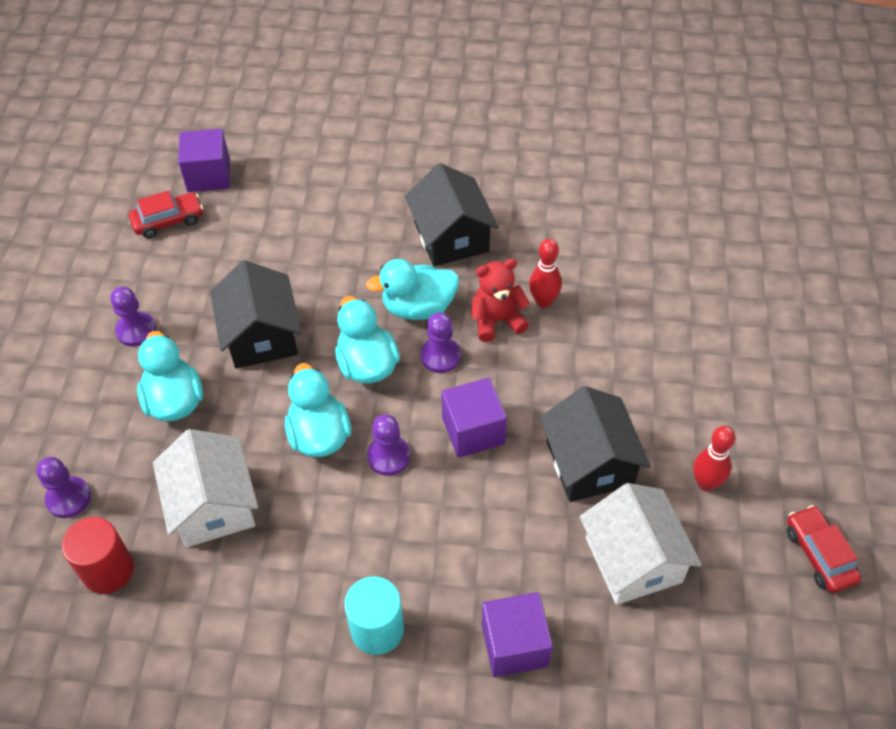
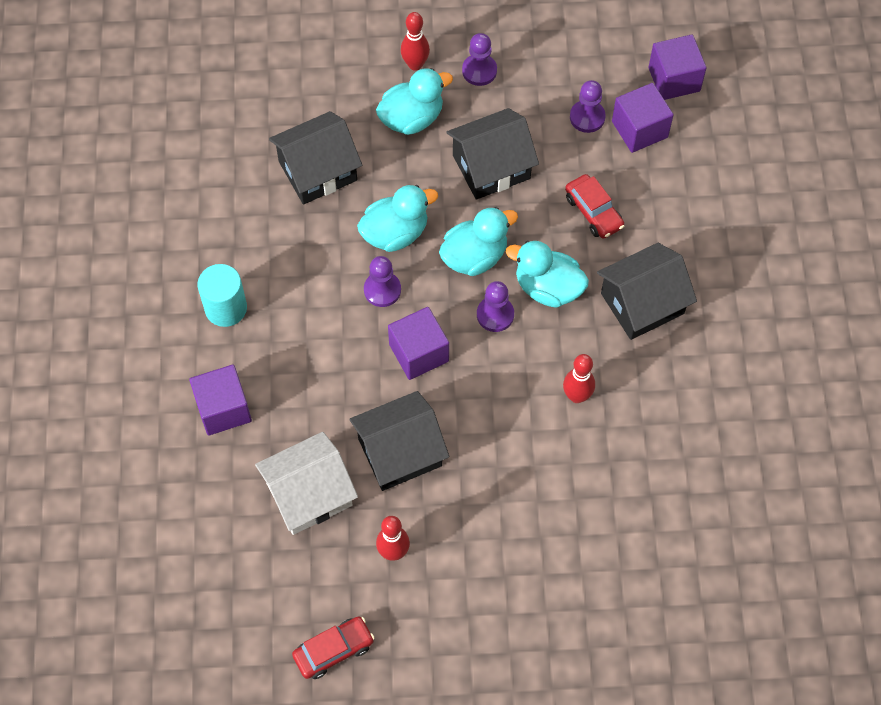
camera: 80 degrees right, 10 degrees up
(68, 498) = (310, 70): purple pawn -> purple pawn (587, 117)
(103, 389) = (415, 64): none -> red bowling pin
(108, 570) = (253, 115): red cylinder -> none
(168, 221) = (609, 61): red car -> red car (593, 212)
(213, 505) = (317, 171): white house -> black house
(256, 209) = (639, 129): none -> purple cube
(418, 308) = (548, 288): turquoise duck -> turquoise duck turned 45 degrees counterclockwise
(497, 321) = (545, 357): red teddy bear -> none

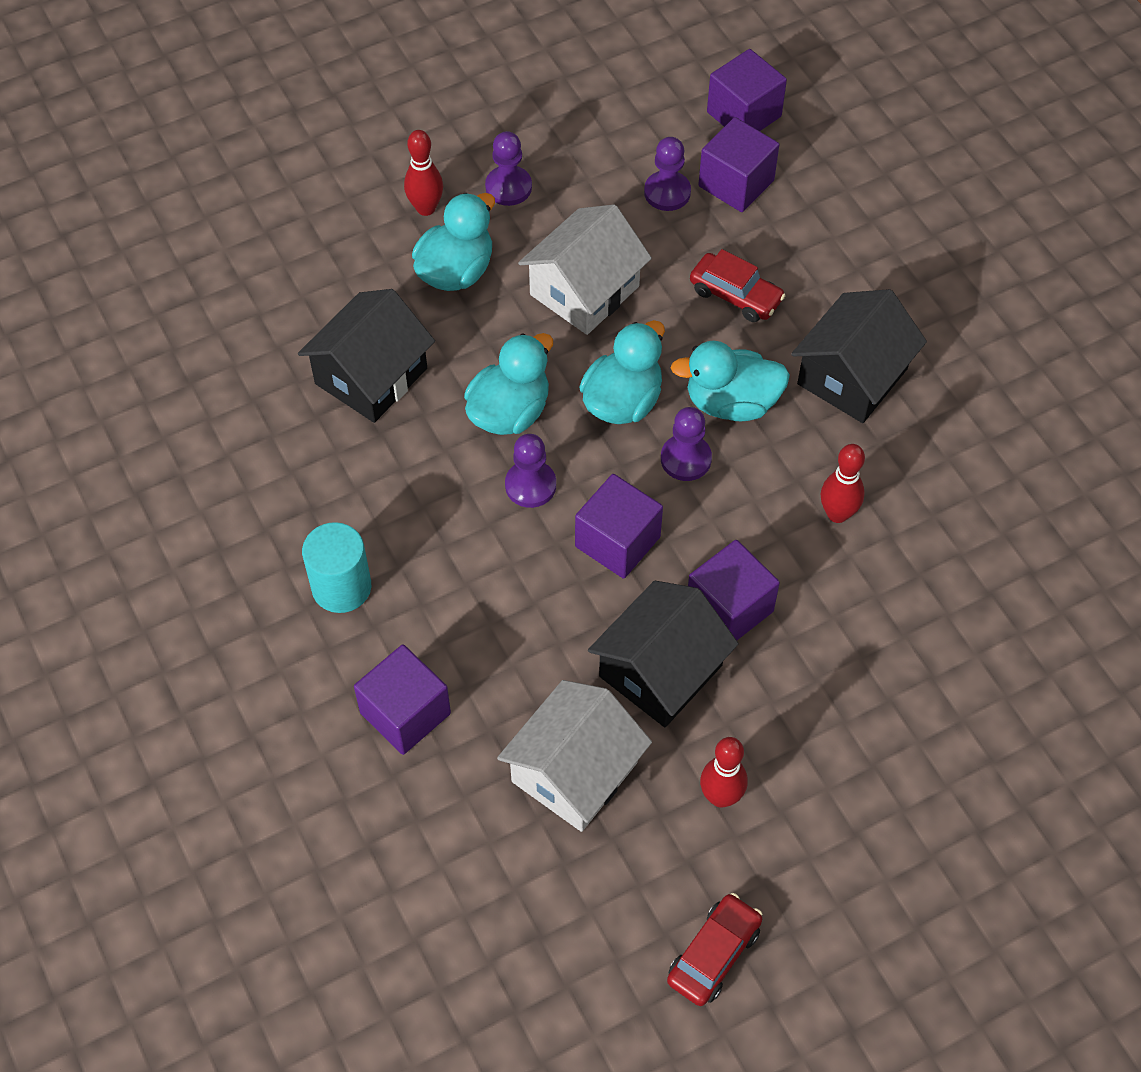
camera: 25 degrees left, 5 degrees down
(468, 429) = (729, 608): none -> purple cube
(491, 167) = (584, 290): black house -> white house

